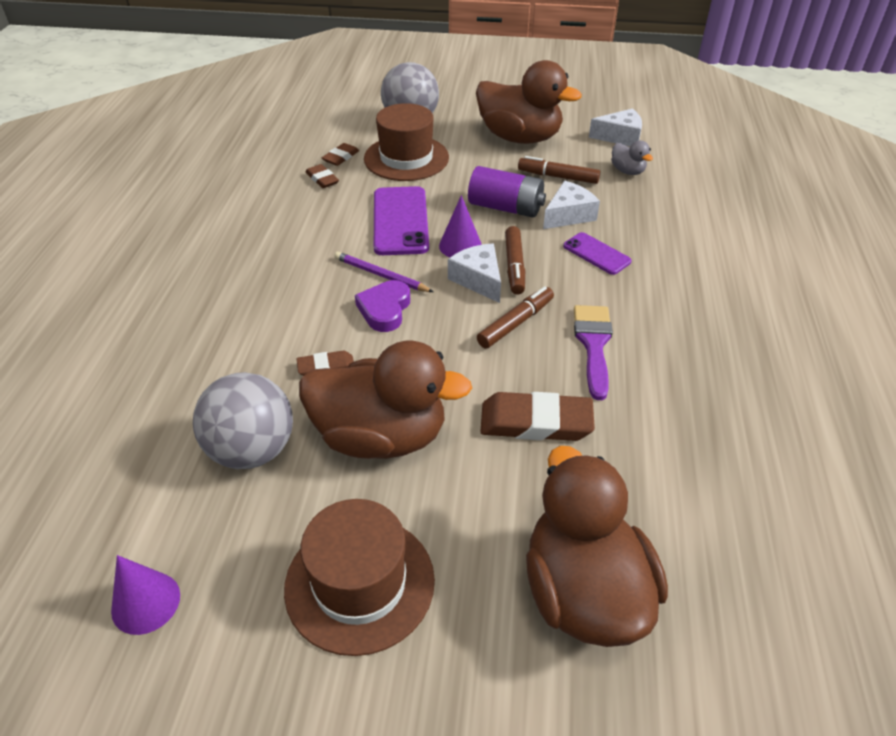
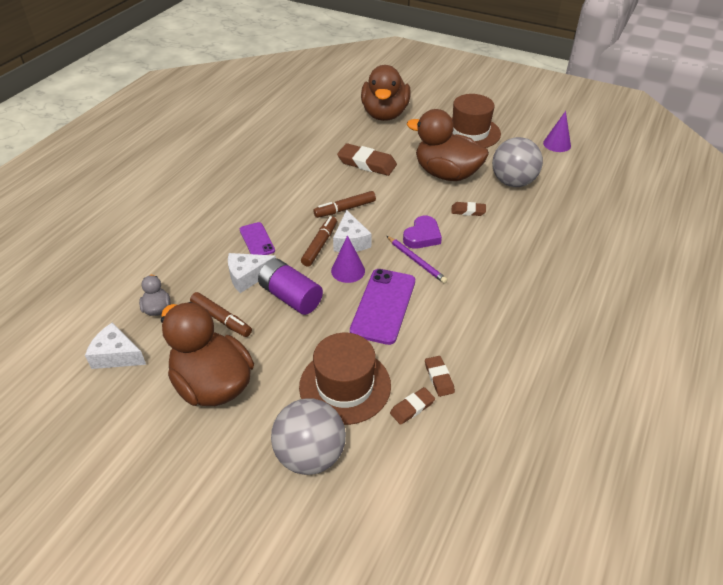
camera: 160 degrees left, 0 degrees up
(593, 344) = (309, 188): purple brush -> none

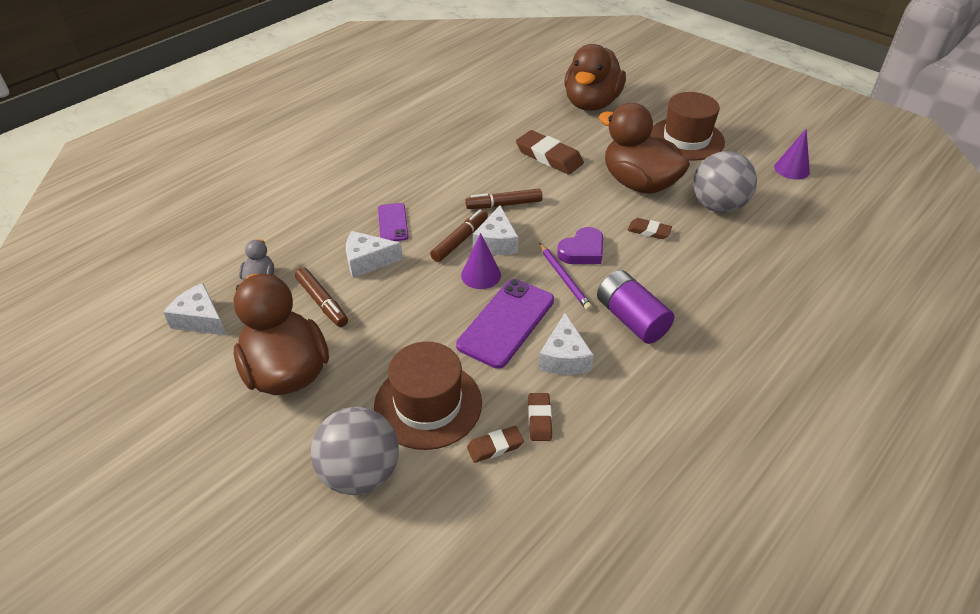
camera: 15 degrees right, 0 degrees up
(290, 297) = (406, 292): purple battery -> purple battery (631, 319)
(440, 324) = (564, 357): none -> white cheese

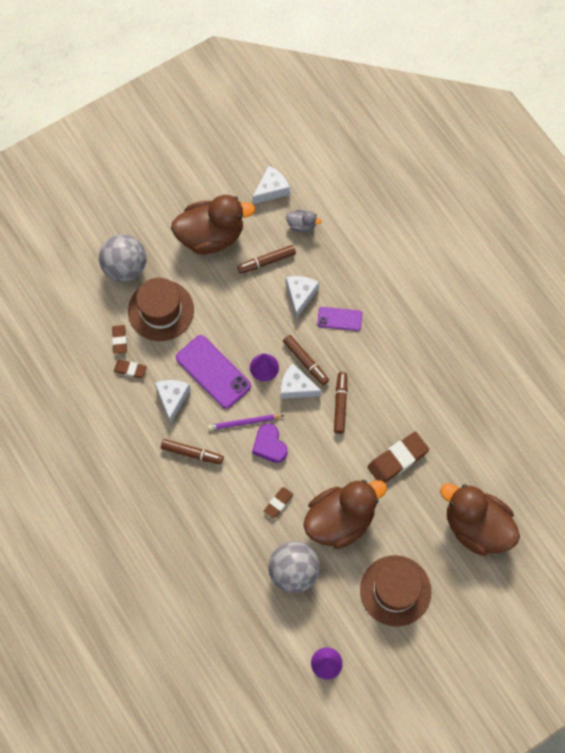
camera: 105 degrees right, 25 degrees up
(564, 357) = (172, 399): white cheese -> white cheese turned 75 degrees clockwise
(631, 319) = (192, 453): purple battery -> brown marker

